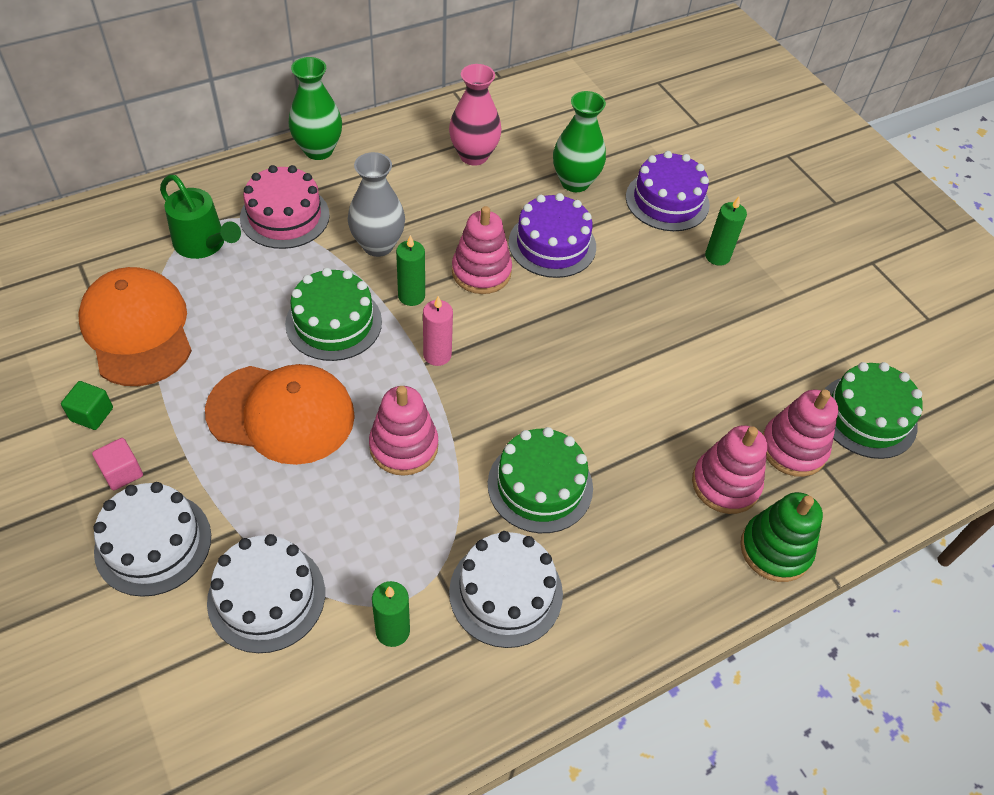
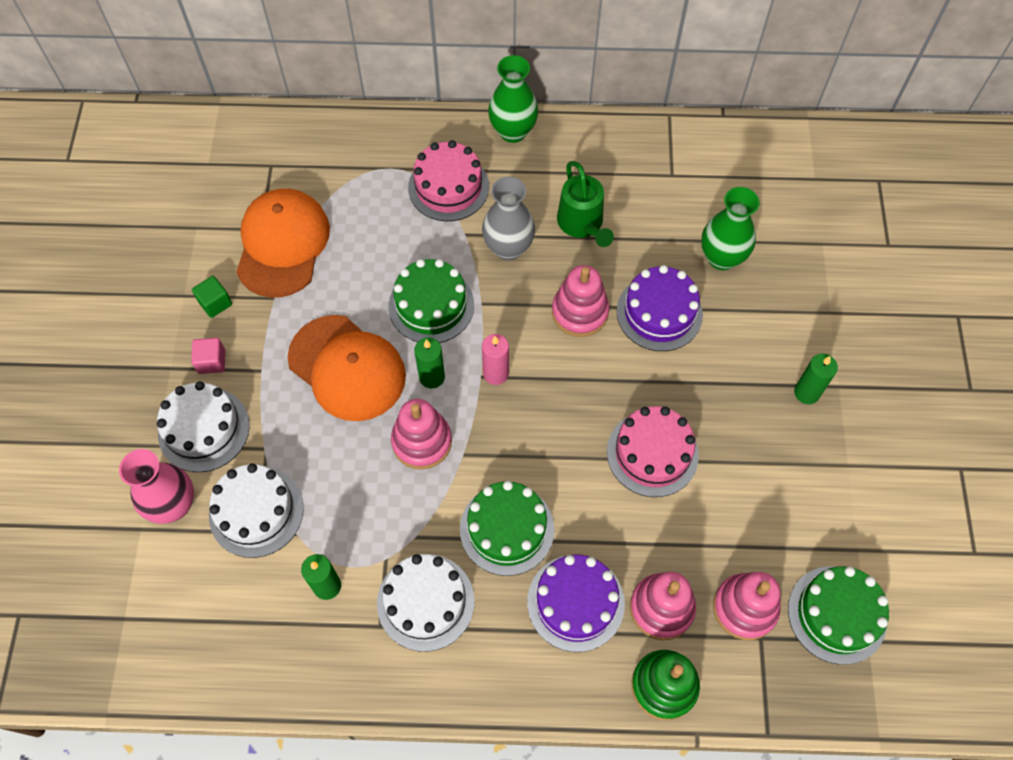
camera: 35 degrees right, 10 degrees up
(204, 244) = (371, 187): green watering can -> green watering can (582, 225)
(411, 296) = (507, 309): green candle -> green candle (432, 377)
(473, 155) = (645, 192): pink vase -> pink vase (173, 505)
(626, 359) = (652, 453): none -> pink cake
(667, 201) = (798, 314): purple cake -> purple cake (575, 602)

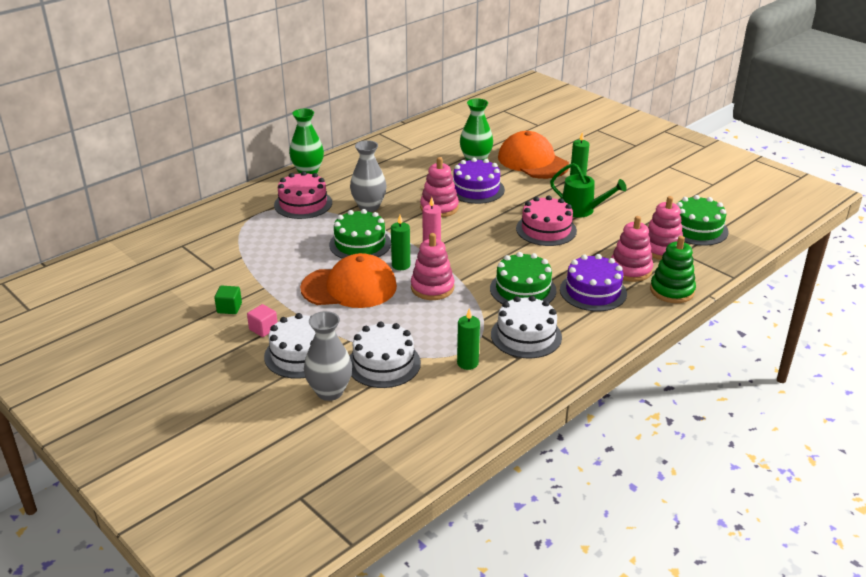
camera: 45 degrees left, 30 degrees down
(173, 505) = (330, 392): pink vase -> grey vase
(282, 244) = (237, 267): orange cap -> orange cap (532, 161)
(582, 225) = (394, 182): green watering can -> green watering can (582, 210)

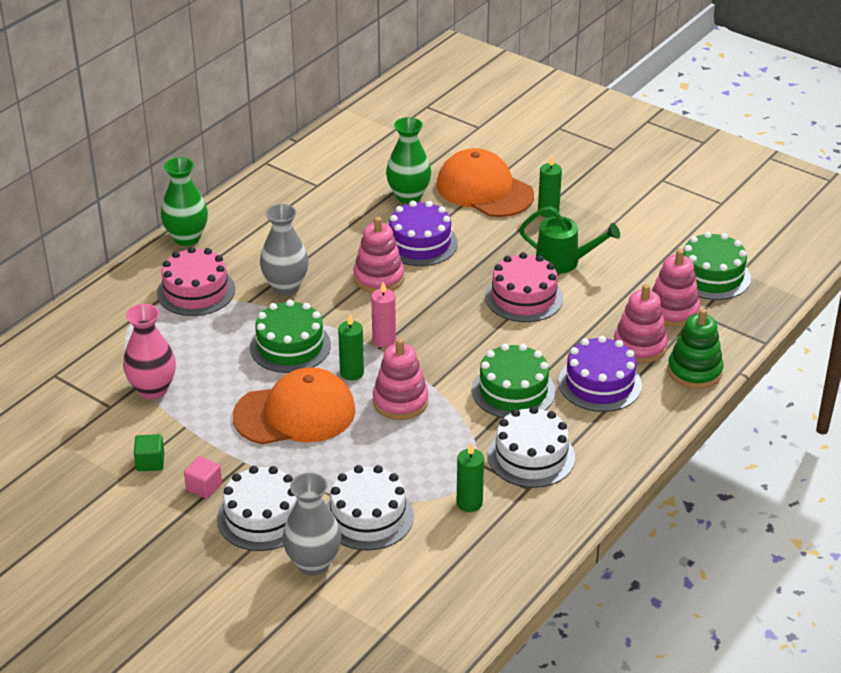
camera: 10 degrees left, 5 degrees up
(249, 261) = (153, 389): none -> pink vase

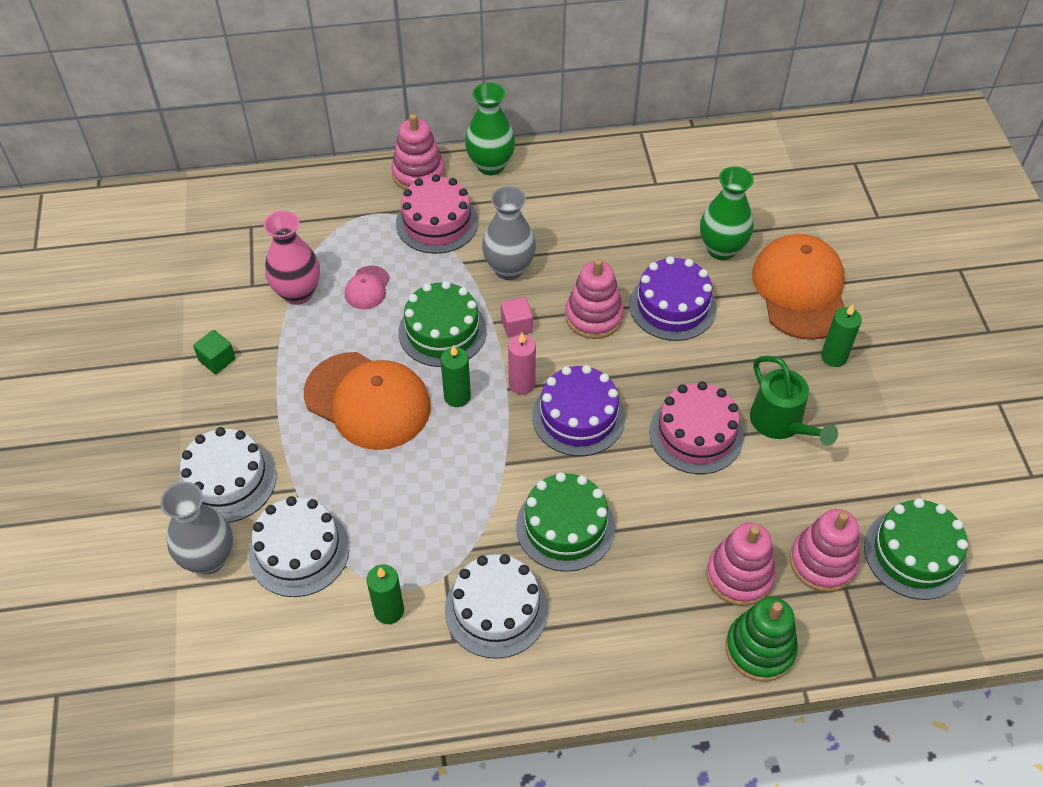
camera: 45 degrees right, 15 degrees up
(200, 356) = (367, 288): none -> pink cap
(204, 487) = (224, 415): pink cube -> pink cube (516, 325)
(400, 401) = (459, 458): pink stacking toy -> pink stacking toy (418, 174)
(599, 383) = (651, 585): purple cake -> purple cake (578, 416)

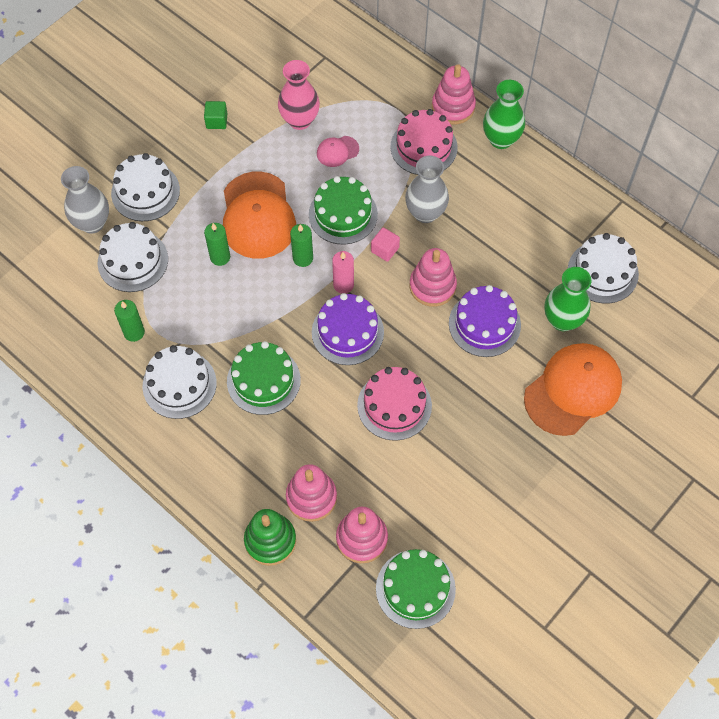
camera: 50 degrees right, 10 degrees up
(699, 191) = (602, 272): none -> white cake
(781, 424) = (447, 449): green watering can -> none
(833, 357) = (533, 446): green candle -> green candle (220, 257)

